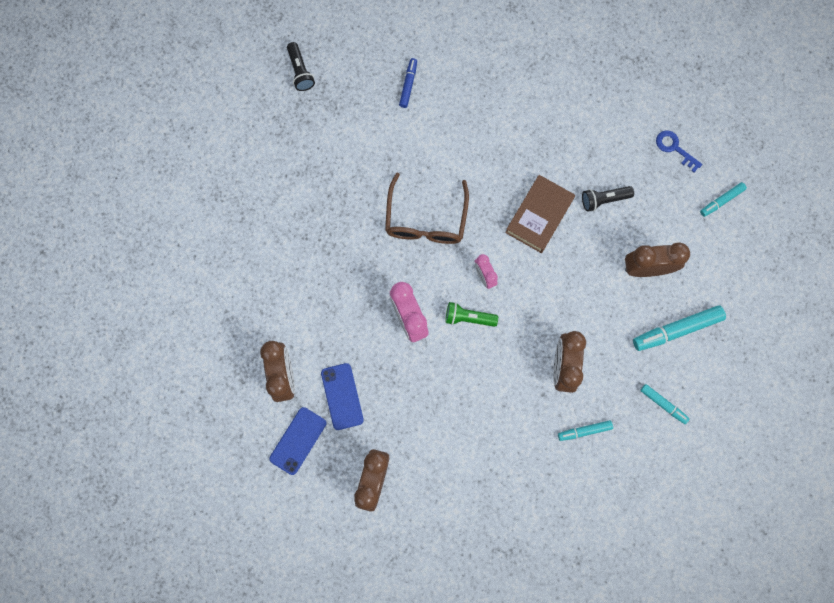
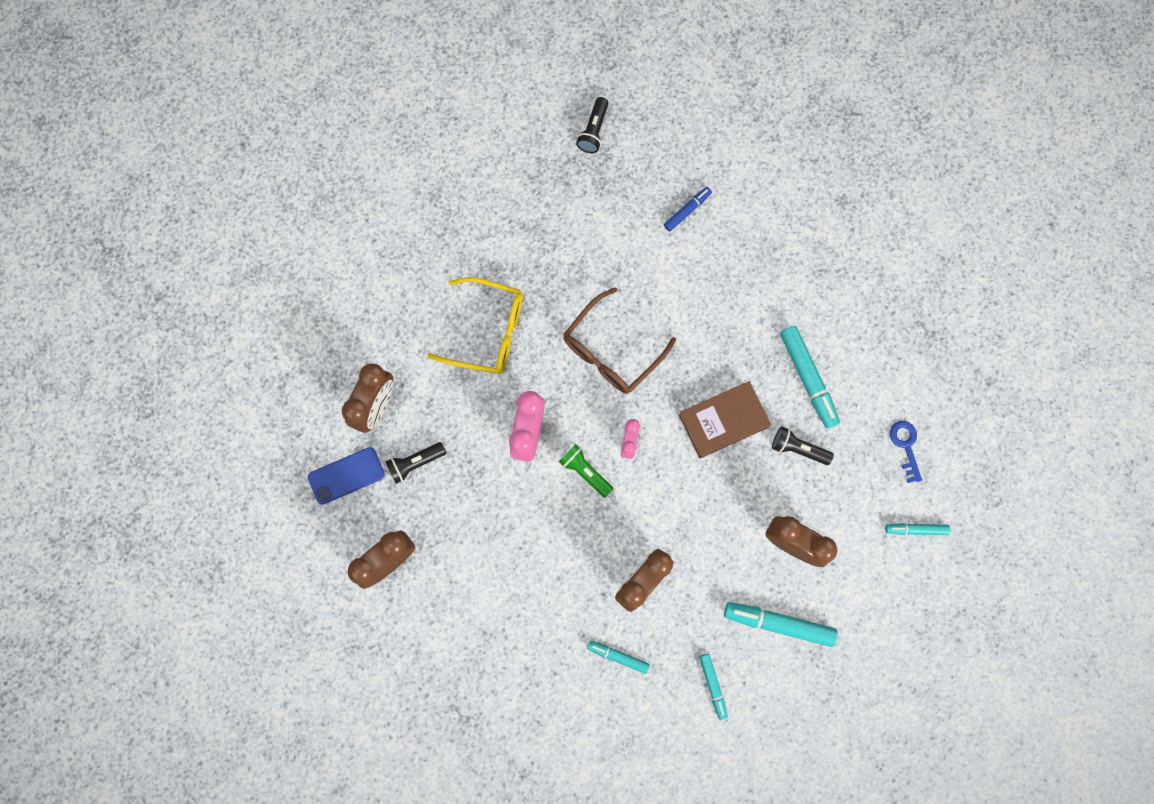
camera: 35 degrees right, 0 degrees up
(327, 266) = (488, 331): none -> yellow glasses
(342, 396) = (415, 463): blue phone -> black flashlight
(576, 146) = (808, 378): none -> turquoise marker

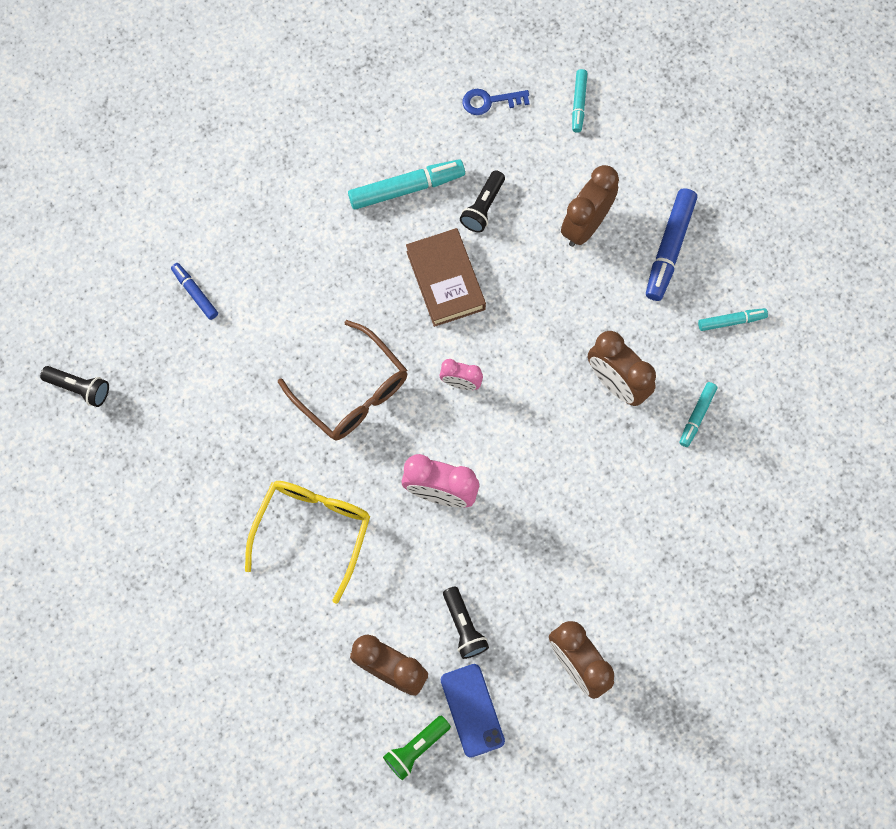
camera: 85 degrees left, 5 degrees down
(585, 471) = (490, 433): green flashlight -> green flashlight (416, 748)
(778, 623) = (669, 248): turquoise marker -> blue marker

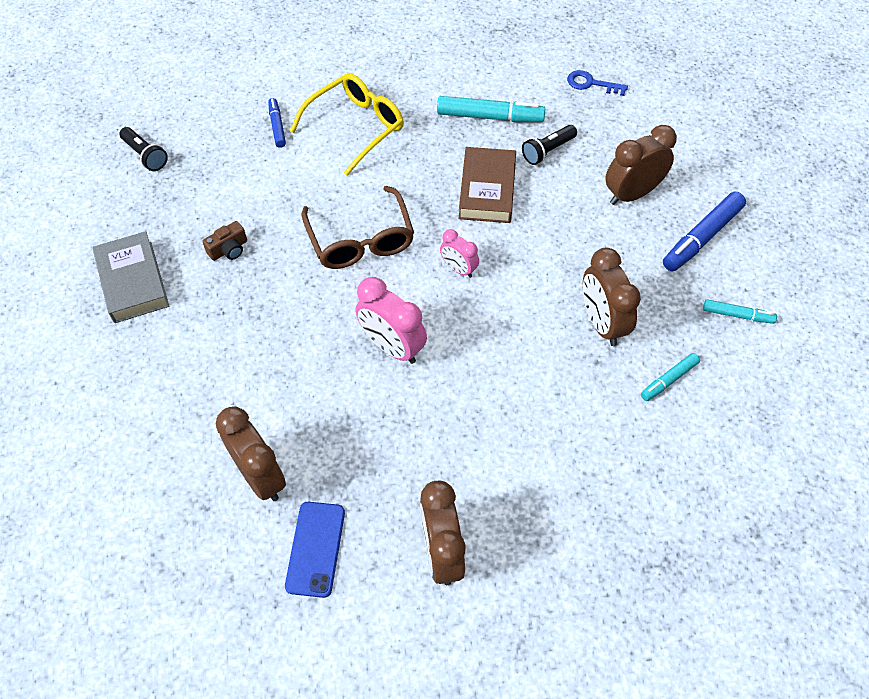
camera: 25 degrees right, 15 degrees down
(158, 535) = (133, 281): none -> grey book
(230, 459) = (229, 249): none -> brown camera
(313, 530) = (262, 331): yellow glasses -> yellow glasses (356, 127)
(416, 748) = (241, 559): green flashlight -> none
(464, 626) = (350, 468): black flashlight -> none
(578, 103) = (667, 109): turquoise marker -> none

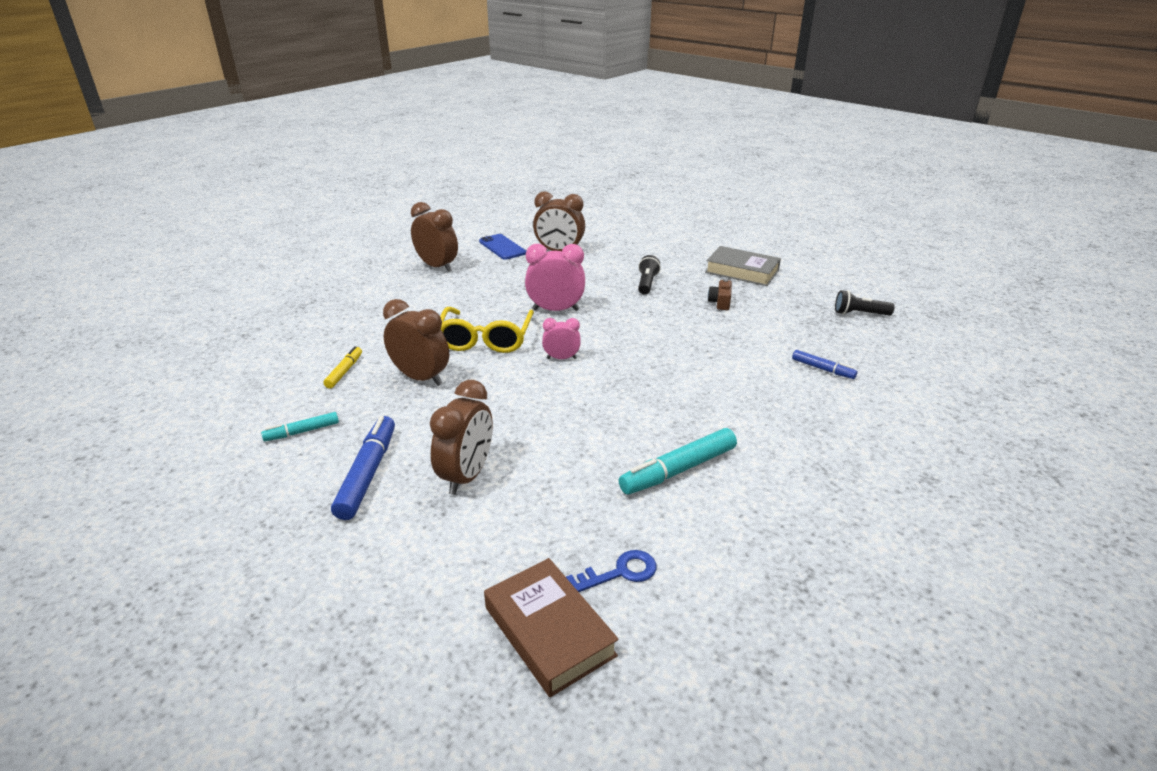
camera: 140 degrees right, 25 degrees down
(356, 127) = (770, 399): yellow glasses -> yellow glasses (485, 339)
(361, 240) = (650, 341): brown glasses -> none
(487, 190) = (602, 412): brown book -> brown book (549, 631)
(547, 151) = (587, 470): black flashlight -> black flashlight (647, 283)
(668, 380) = (344, 371): turquoise marker -> yellow marker

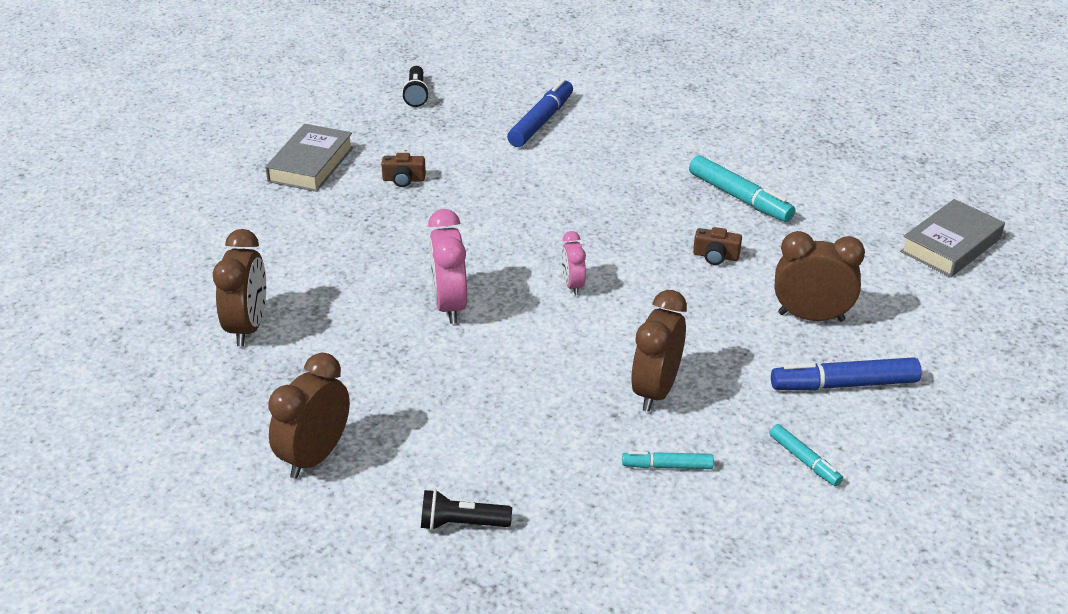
camera: 100 degrees left, 5 degrees up
(344, 371) = (667, 466): yellow marker -> turquoise marker
(485, 339) = (545, 354): yellow glasses -> none
(502, 247) = (229, 394): blue phone -> none
(549, 631) = (950, 245): brown book -> grey book
(579, 435) = (716, 256): none -> brown camera
(619, 572) = (876, 219): blue key -> none
(647, 283) = (356, 236): black flashlight -> black flashlight (461, 523)
(822, 369) = (541, 121): blue marker -> blue marker, size x1.75

